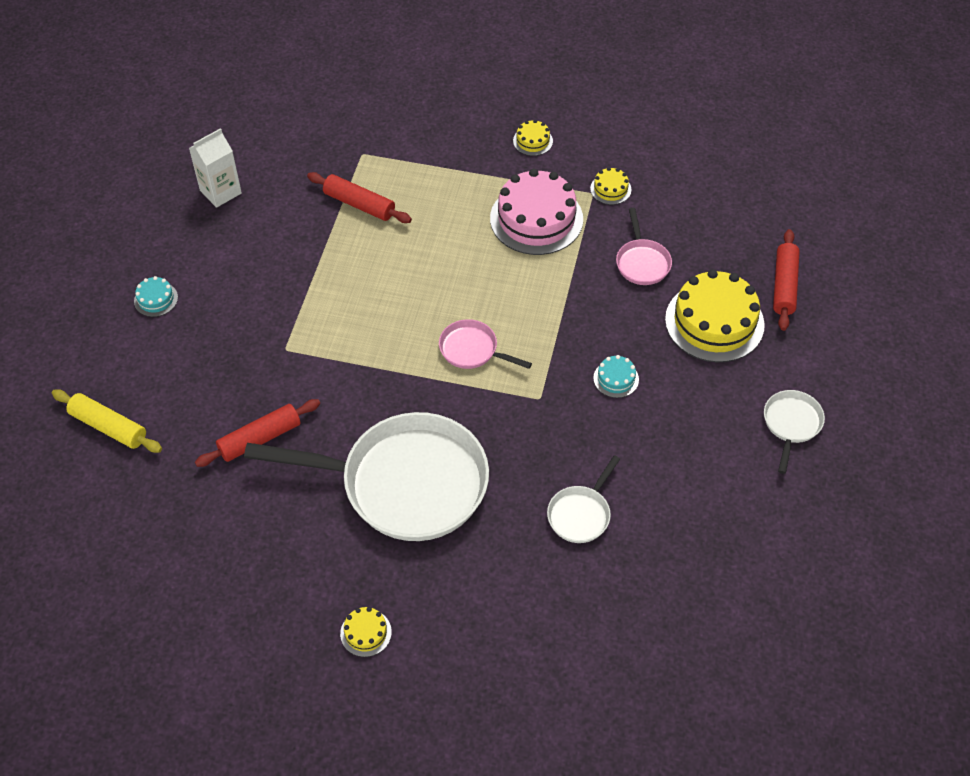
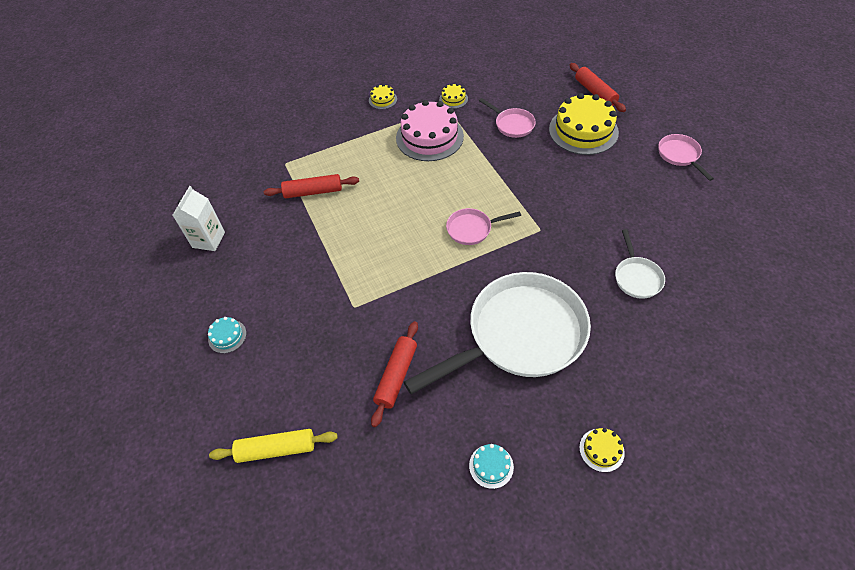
camera: 35 degrees left, 0 degrees up
(616, 379) = (568, 191): turquoise cake -> turquoise cake (491, 466)
(791, 424) = (679, 155): white pan -> pink pan

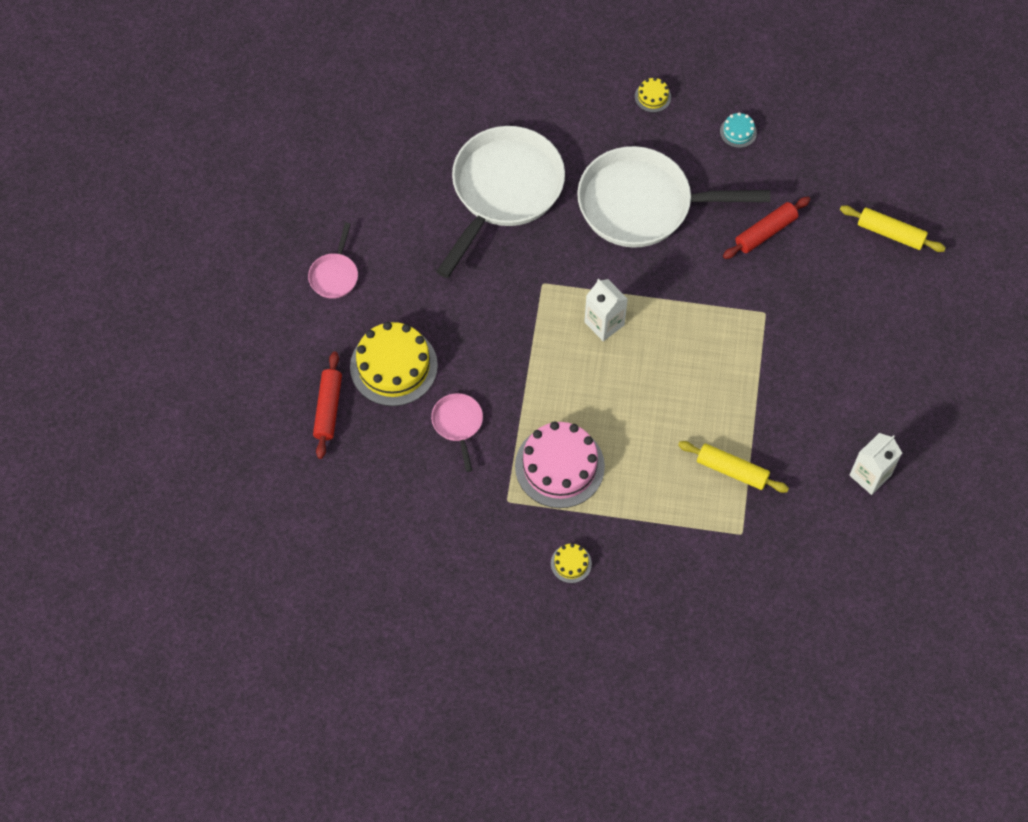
camera: 150 degrees left, 10 degrees up
(227, 336) = (892, 353): turquoise cake -> none
(313, 192) = (732, 470): red rolling pin -> yellow rolling pin
(453, 99) = (489, 507): yellow cake -> none
(472, 229) = (604, 323): pink pan -> white carton
(636, 277) = (504, 190): white pan -> white pan, size x2.31

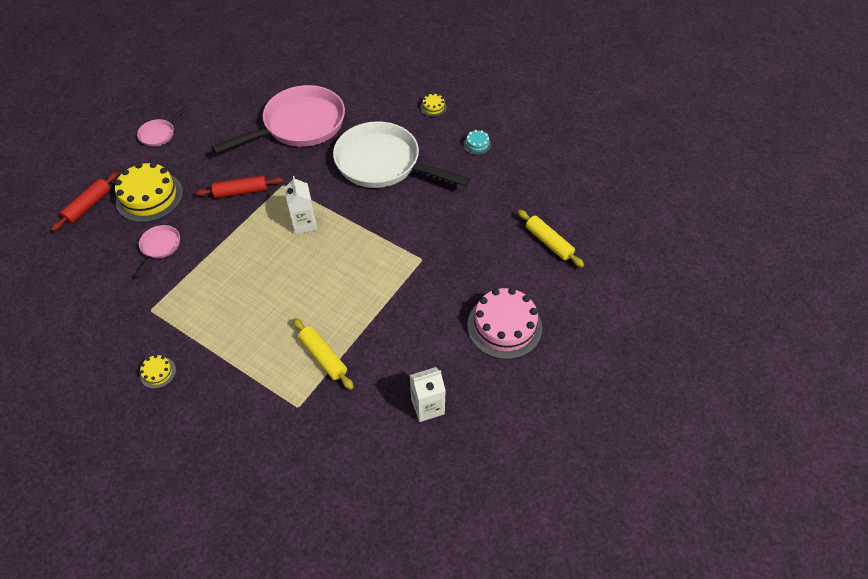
camera: 25 degrees right, 10 degrees down
(504, 190) = (299, 125): white pan -> pink pan
(559, 466) = (204, 302): pink cake -> pink cake (504, 326)
(765, 232) = (456, 209): red rolling pin -> red rolling pin (241, 191)

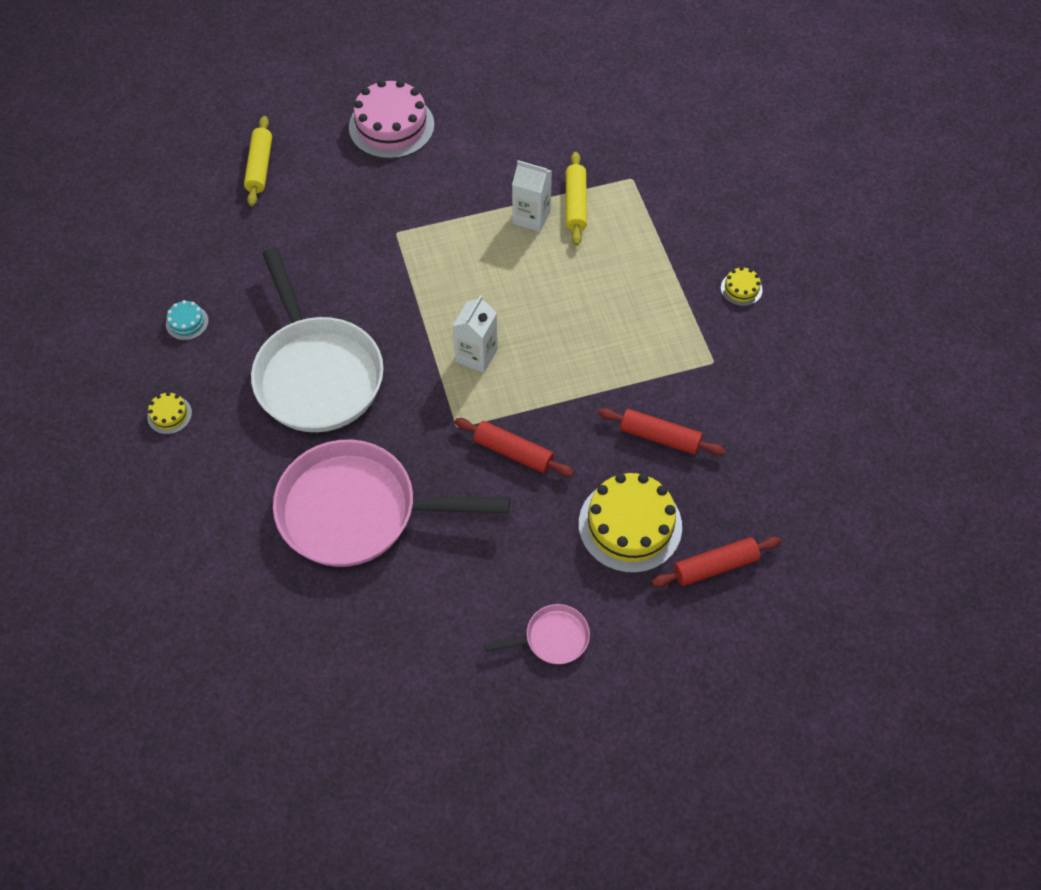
camera: 140 degrees left, 5 degrees up
(160, 247) = (659, 437): pink pan -> red rolling pin
(427, 406) = (522, 111): white carton -> white carton (531, 217)

